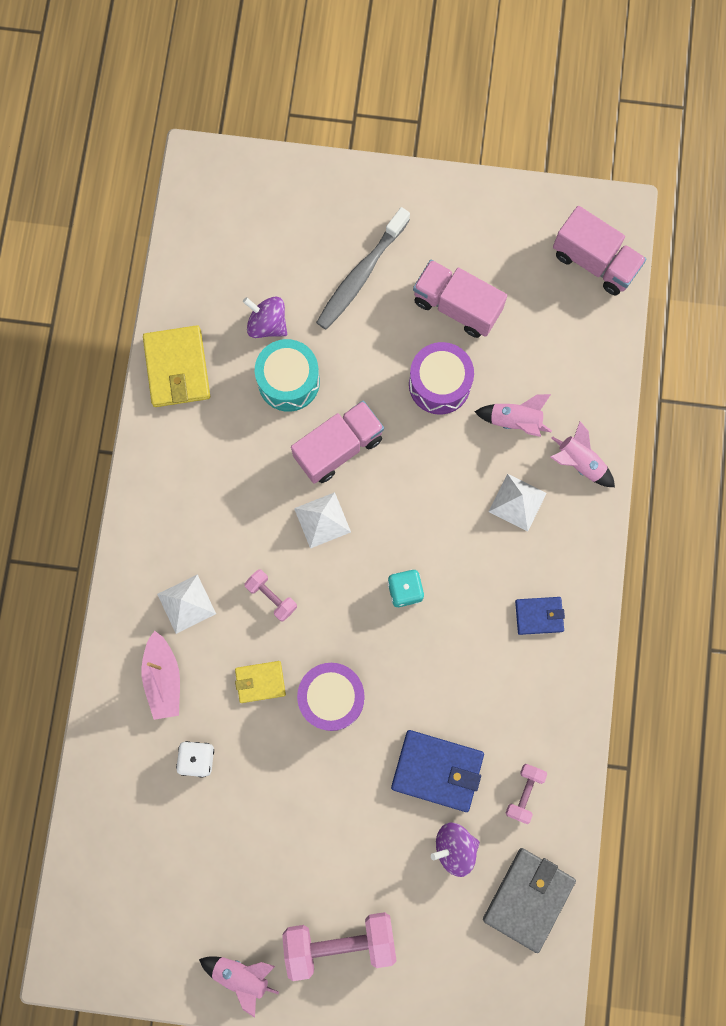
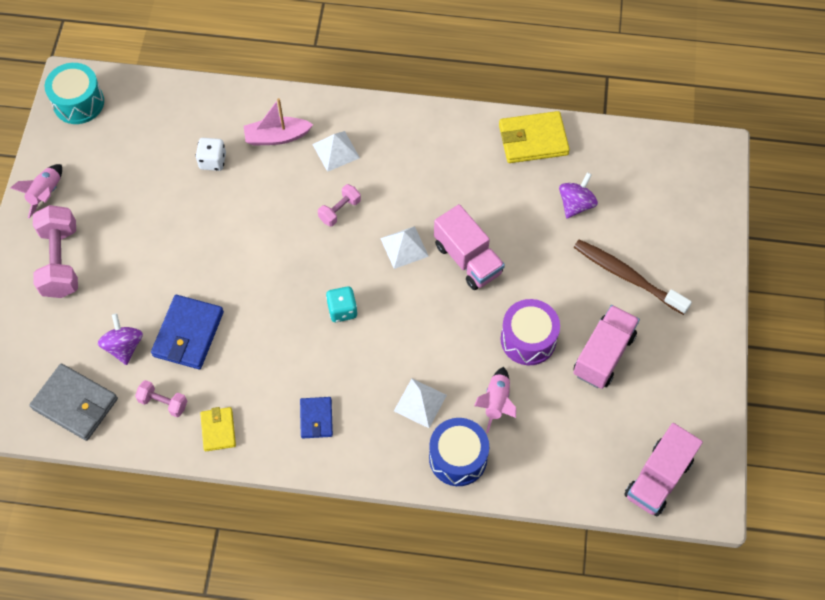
camera: 90 degrees right, 15 degrees down
(260, 682) = (270, 203): yellow wallet -> yellow wallet (218, 430)
(288, 381) = (525, 221): turquoise drum -> turquoise drum (78, 103)
(331, 697) = (254, 255): purple drum -> none
(361, 274) = (627, 277): grey toothbrush -> brown toothbrush
(579, 462) = (458, 458): pink rocket -> blue drum

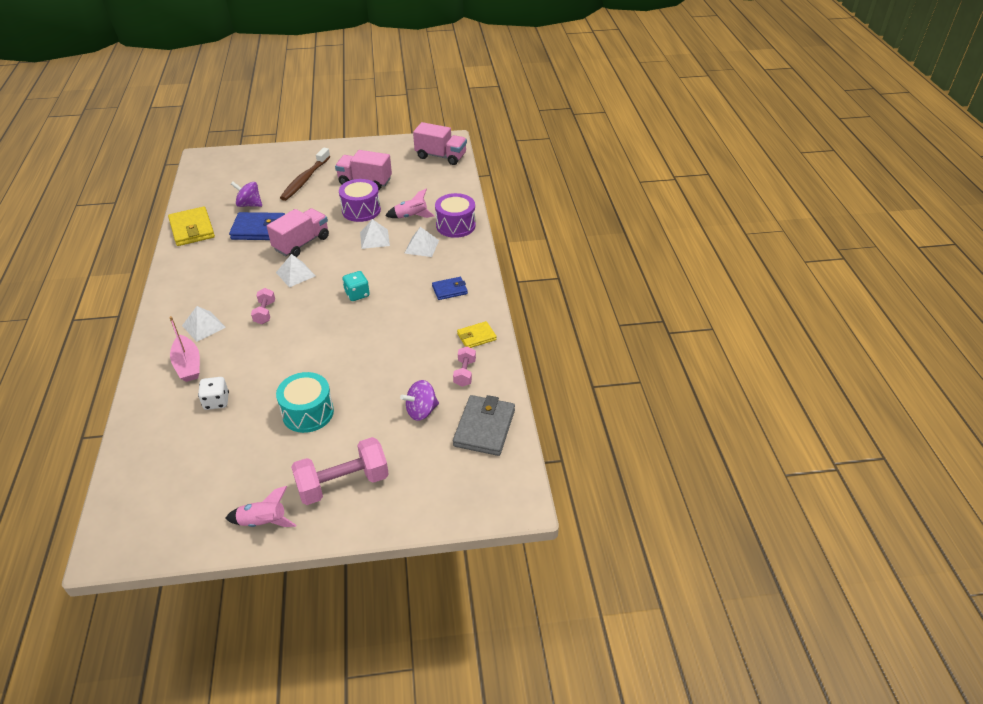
camera: 105 degrees left, 20 degrees down
(78, 103) = (138, 531): turquoise drum -> turquoise drum (308, 413)
(188, 334) = (399, 374): blue wallet -> blue wallet (259, 229)
(340, 210) = (265, 313): pink dumbbell -> pink dumbbell turned 60 degrees clockwise
(454, 347) = (374, 239): none -> white pyramid
(458, 458) = (455, 225): blue drum -> purple drum

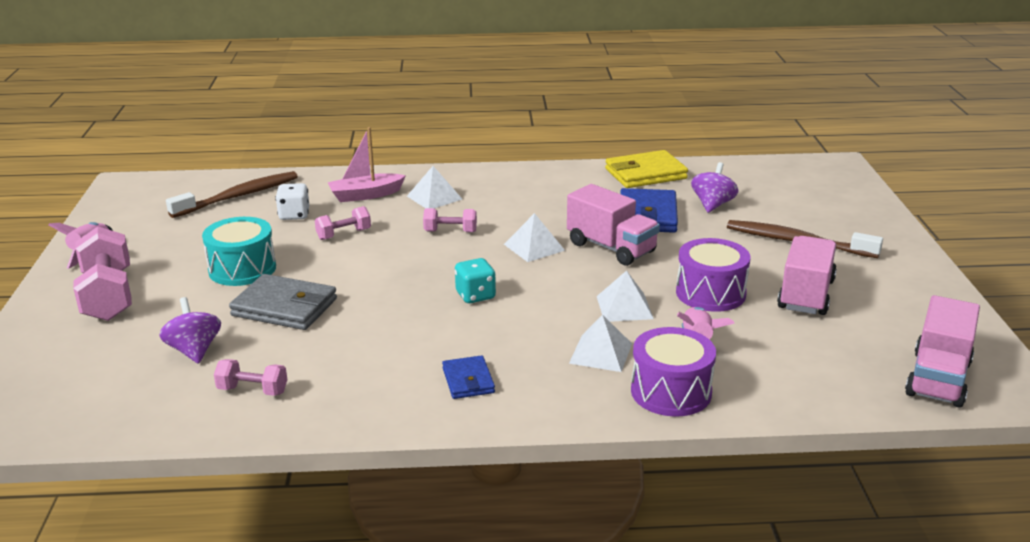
camera: 95 degrees right, 15 degrees down
(167, 447) = (238, 196): none -> brown toothbrush
(258, 366) = (344, 234): none -> pink dumbbell
(476, 337) = (334, 405): yellow wallet -> none
(484, 428) = (125, 405): grey wallet -> grey wallet (284, 307)

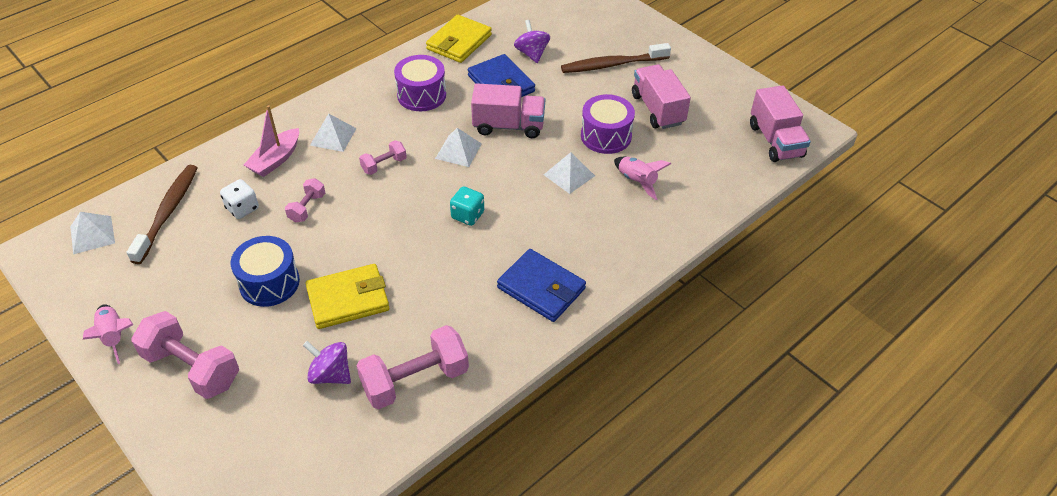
camera: 40 degrees left, 20 degrees up
(242, 269) = (269, 283): turquoise drum -> blue drum
(252, 390) = (415, 380): pink dumbbell -> pink dumbbell, size x1.91
(284, 307) = (348, 299): grey wallet -> yellow wallet
(468, 380) = (541, 288): blue wallet -> blue wallet, size x1.71
(600, 353) = (593, 221): white pyramid -> white pyramid (92, 234)
(671, 392) = (660, 228): purple drum -> purple drum (421, 95)

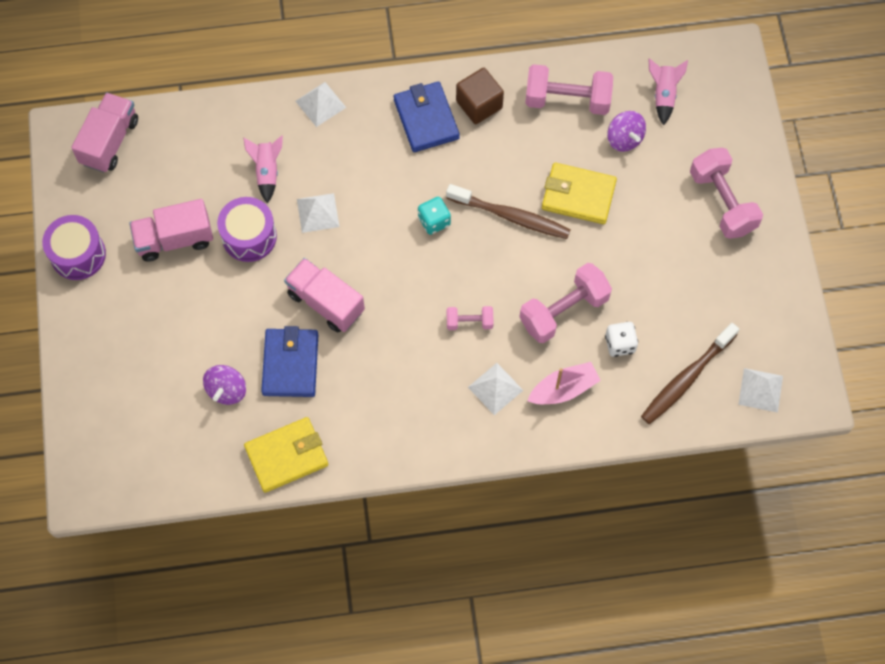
camera: 145 degrees left, 20 degrees up
(114, 336) = (771, 265): pink rocket -> pink rocket (663, 95)
(269, 283) = (632, 248): blue drum -> none
(307, 208) = (563, 311): pink dumbbell -> pink dumbbell, size x1.91
(421, 95) = (378, 396): purple drum -> purple drum (78, 254)
(458, 151) = (392, 299): white pyramid -> white pyramid (320, 104)
(502, 327) = (479, 104): none -> brown cube
(613, 65) = (161, 323): brown toothbrush -> brown toothbrush (510, 216)
(657, 109) = (175, 239): pink truck -> pink truck turned 60 degrees clockwise

